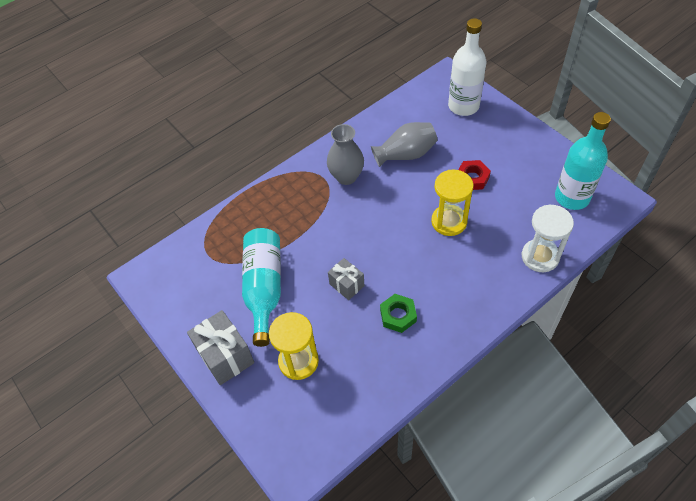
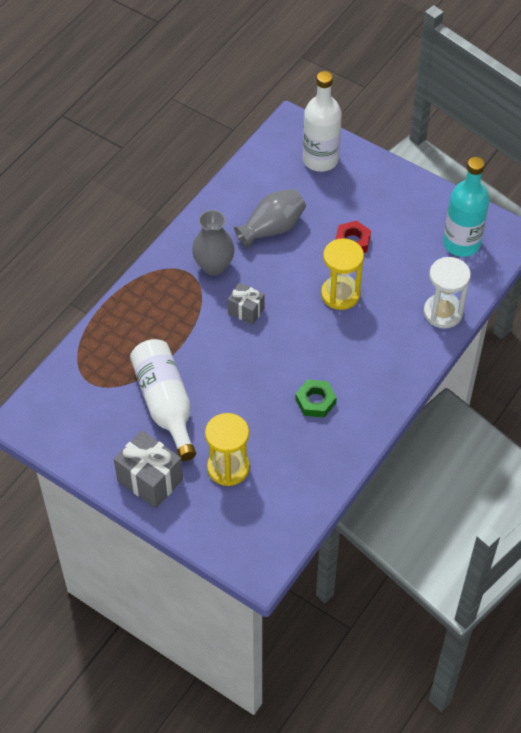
camera: 20 degrees left, 0 degrees up
(264, 288) = (165, 403): turquoise bottle -> white bottle
(346, 285) = (252, 382): grey gift -> grey gift (246, 311)

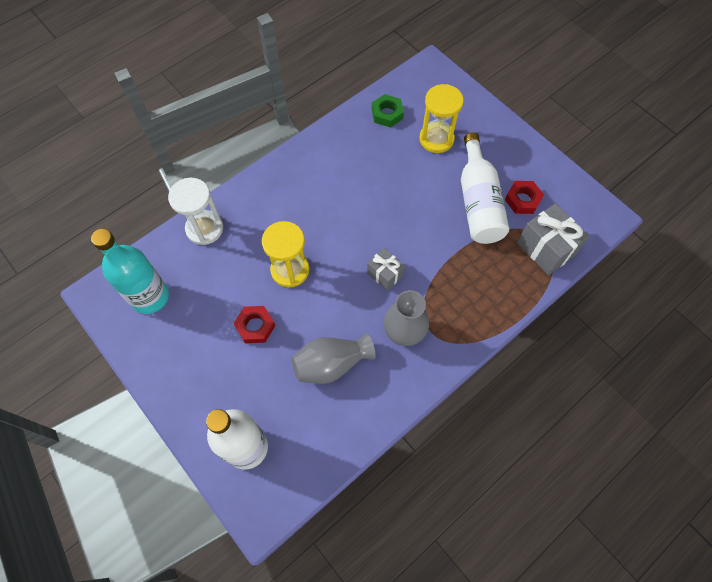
camera: 165 degrees left, 10 degrees up
(117, 417) = (522, 200): none -> red nut
(150, 480) = (501, 143): grey gift -> grey gift (546, 249)
(315, 401) = (349, 175): green nut -> green nut (387, 114)

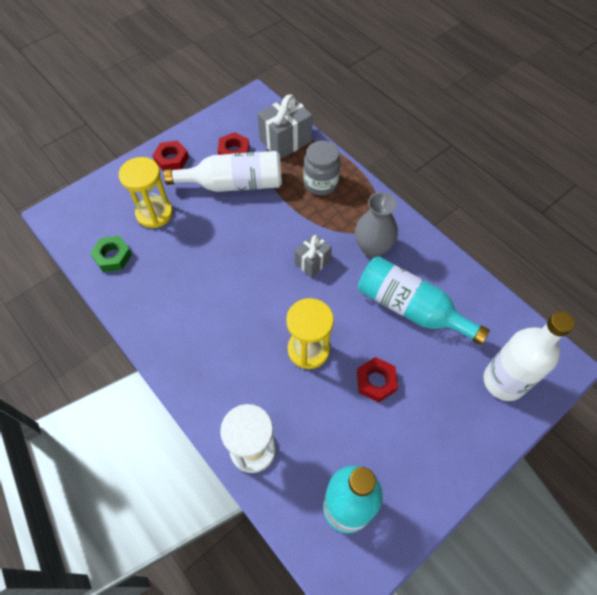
camera: 90 degrees left, 5 degrees down
(331, 364) = (410, 308): grey vase -> turquoise bottle
(487, 284) = (321, 183): none -> grey jar
(505, 146) = (171, 159): none -> red nut

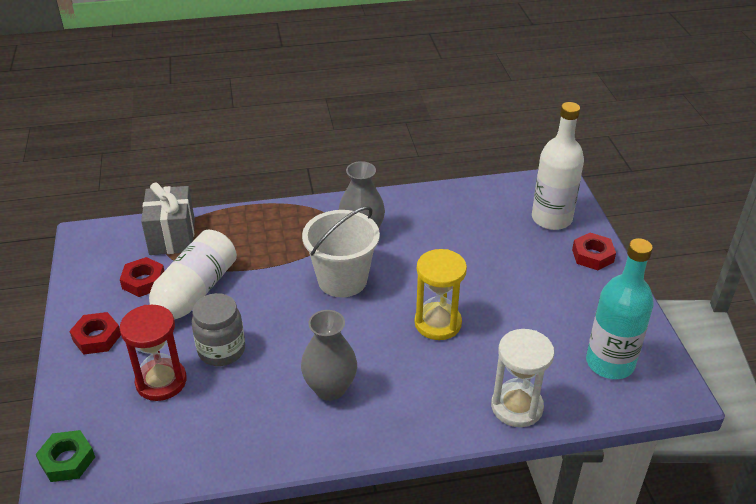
camera: 60 degrees left, 20 degrees down
(113, 256) = (187, 443): green nut -> green nut (67, 460)
(154, 213) = (161, 381): yellow hourglass -> red hourglass
(201, 311) = (330, 388): none -> grey vase
(312, 262) = (342, 280): grey gift -> white bucket
(321, 183) = (254, 235): grey jar -> grey jar (221, 350)
(376, 381) = (502, 292): red nut -> red nut (592, 256)
(410, 308) = (444, 239): turquoise bottle -> none

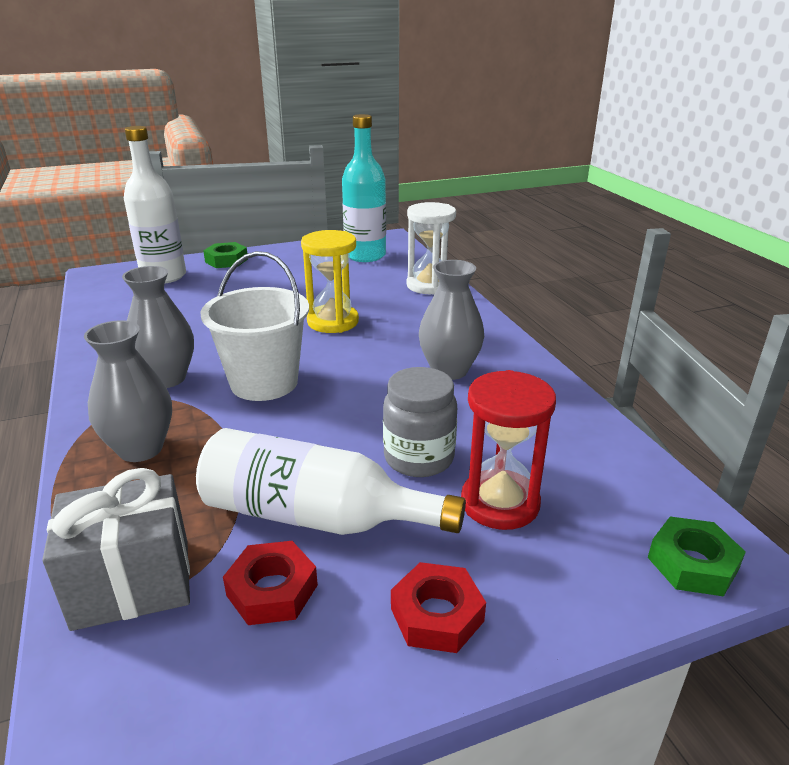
camera: 100 degrees left, 10 degrees down
(280, 230) = (140, 449): none -> grey vase
(592, 256) = (226, 260): red nut -> green nut

